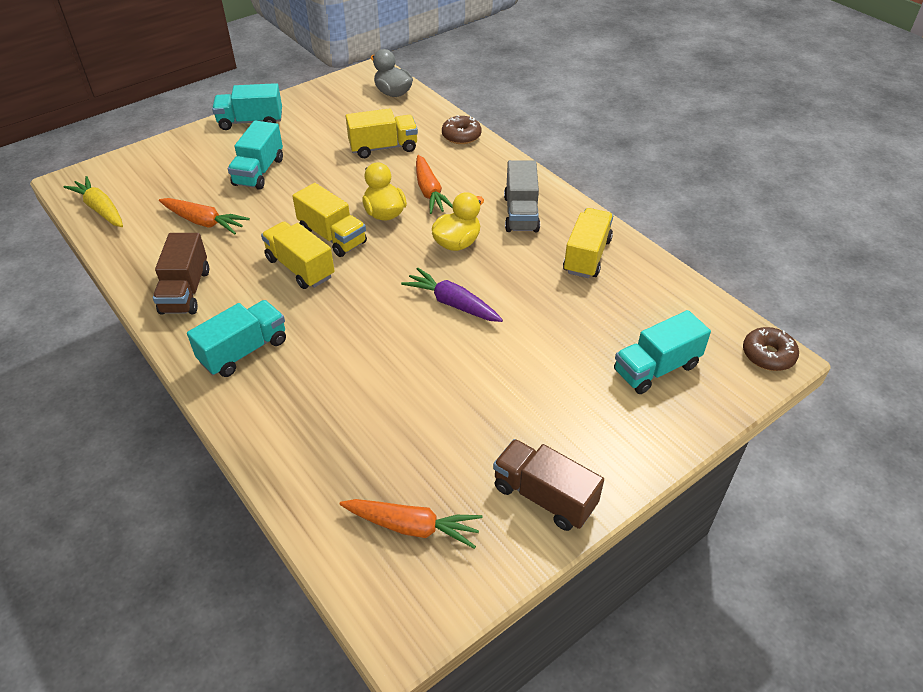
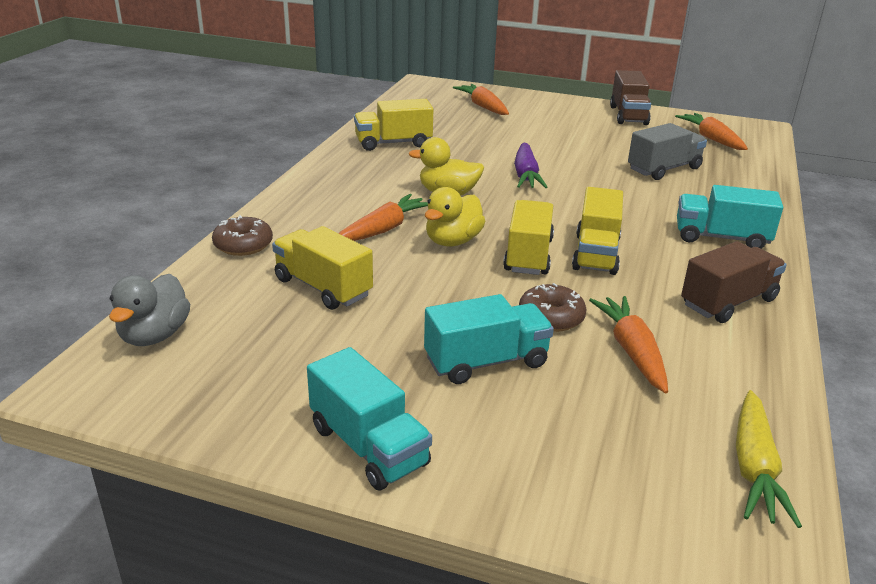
camera: 125 degrees left, 15 degrees down
(521, 213) = (366, 178): grey truck -> grey truck (664, 169)
(656, 368) = (483, 107): turquoise truck -> orange carrot
(768, 355) = (424, 85): brown donut -> brown donut (551, 317)

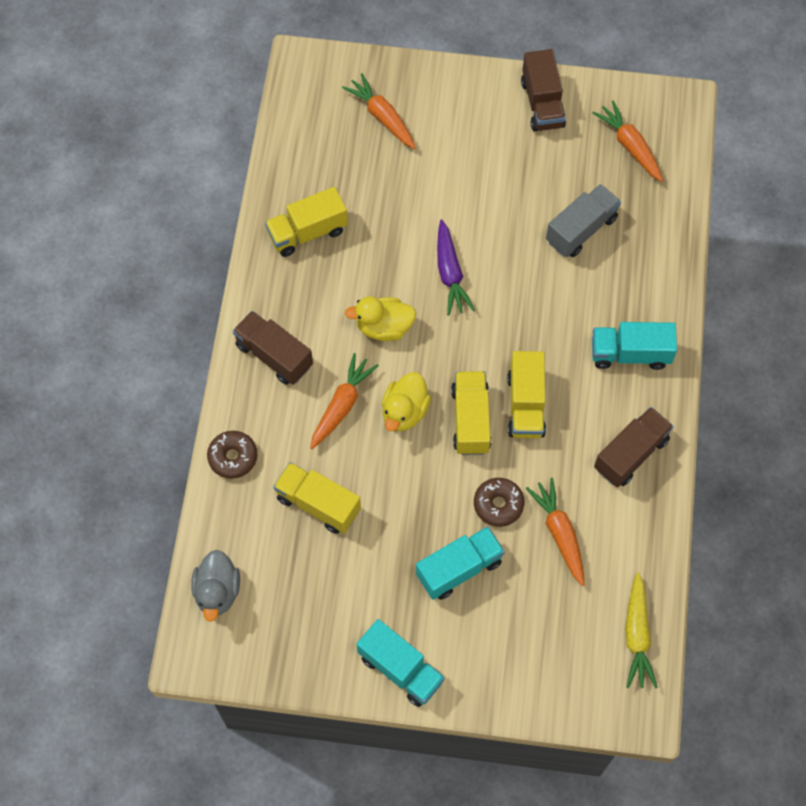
camera: 10 degrees left, 35 degrees up
(326, 195) = (274, 356): none -> brown truck

